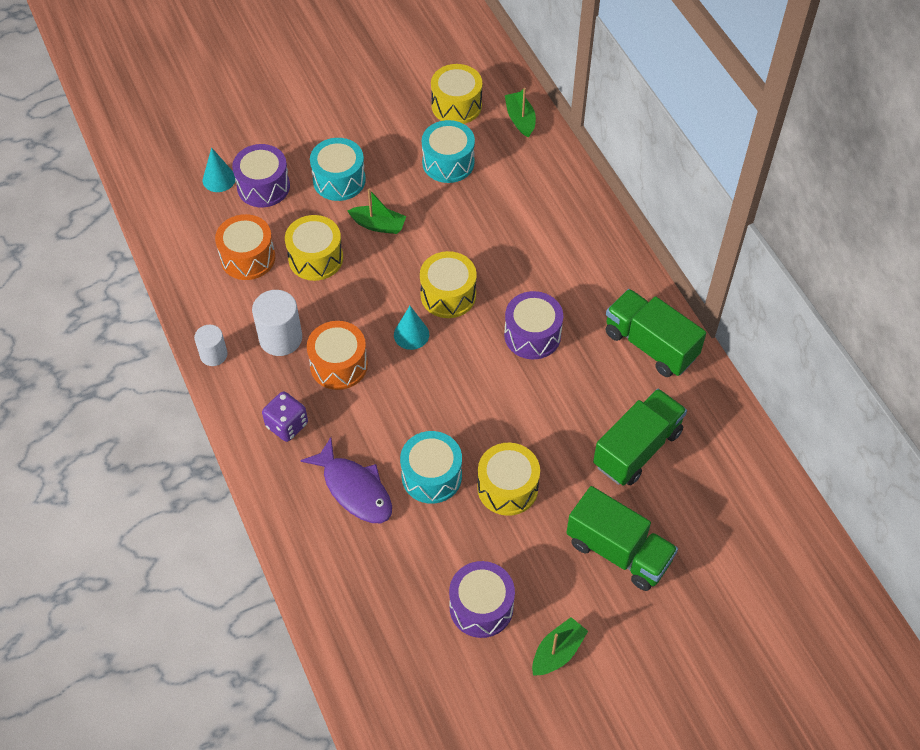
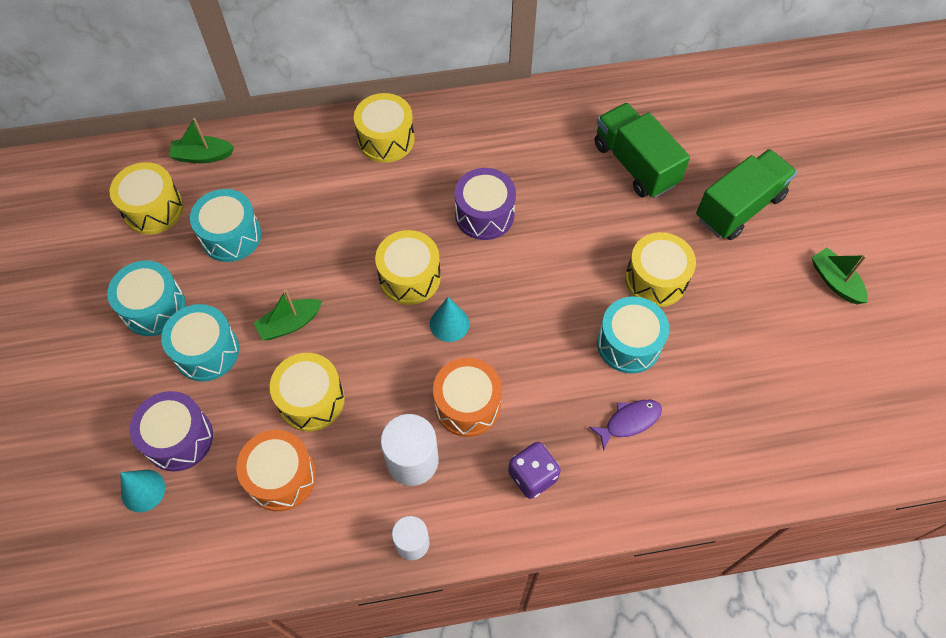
camera: 75 degrees left, 5 degrees up
(354, 489) = (629, 421): purple fish -> purple fish, size x0.62
(367, 136) = (154, 308): none -> turquoise drum
(378, 225) = (290, 324): green boat -> green boat turned 150 degrees counterclockwise
(481, 607) = (782, 333): purple drum -> none
(588, 241) = (386, 139): none -> yellow drum
(650, 345) = (525, 123): green truck -> none

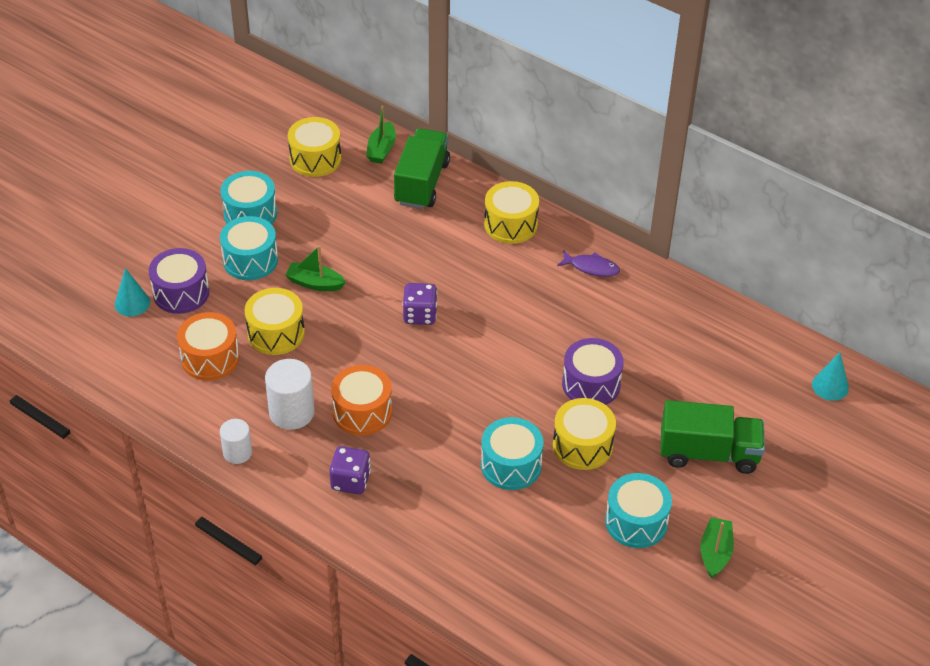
camera: 45 degrees right, 15 degrees down
(202, 156) = (381, 149): green boat -> green boat turned 120 degrees counterclockwise
(231, 236) = (342, 208): turquoise drum -> turquoise drum (636, 522)
(409, 277) = (420, 315): yellow drum -> purple dice
(449, 324) = (410, 360): turquoise cone -> turquoise cone (830, 386)
(484, 214) = (517, 317): purple drum -> purple drum (591, 384)
(629, 421) = (450, 505): purple fish -> purple fish (591, 267)
(635, 164) = (667, 368): green truck -> green truck (422, 183)

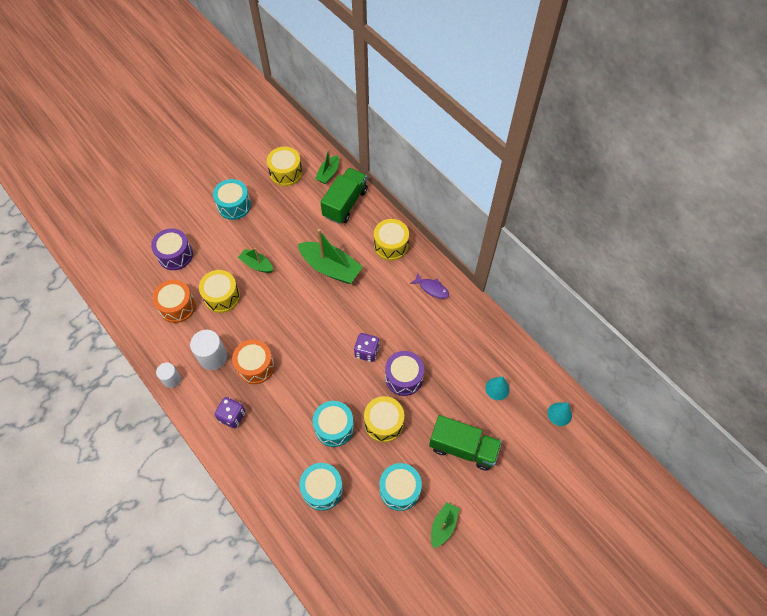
camera: 15 degrees right, 15 degrees up
(132, 303) = (144, 256): turquoise cone -> turquoise cone (497, 388)
(250, 260) = (223, 239): turquoise drum -> turquoise drum (322, 489)
(420, 315) = (313, 302): purple dice -> purple dice (367, 351)
(430, 268) = (330, 268): none -> green boat

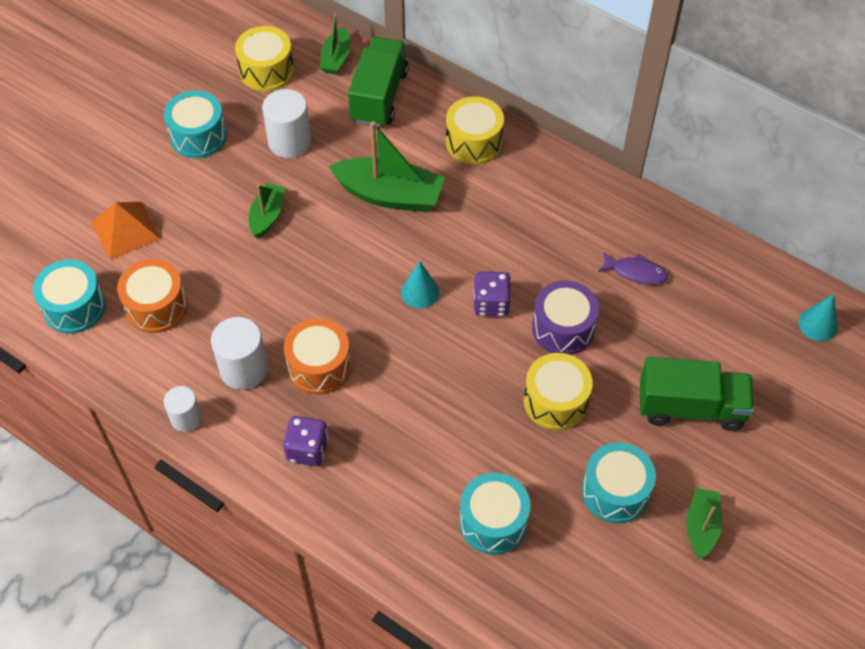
camera: 15 degrees left, 5 degrees down
(175, 255) = (125, 230): purple drum -> orange pyramid
(222, 296) = (226, 275): yellow drum -> none
(257, 264) = (267, 215): green boat -> green boat turned 90 degrees clockwise
(284, 221) = (289, 142): none -> white cylinder
(334, 427) = (479, 426): turquoise drum -> turquoise drum (74, 307)
(432, 288) = (560, 190): purple fish -> purple fish (636, 272)
(497, 388) = (712, 310): turquoise cone -> turquoise cone (420, 292)

